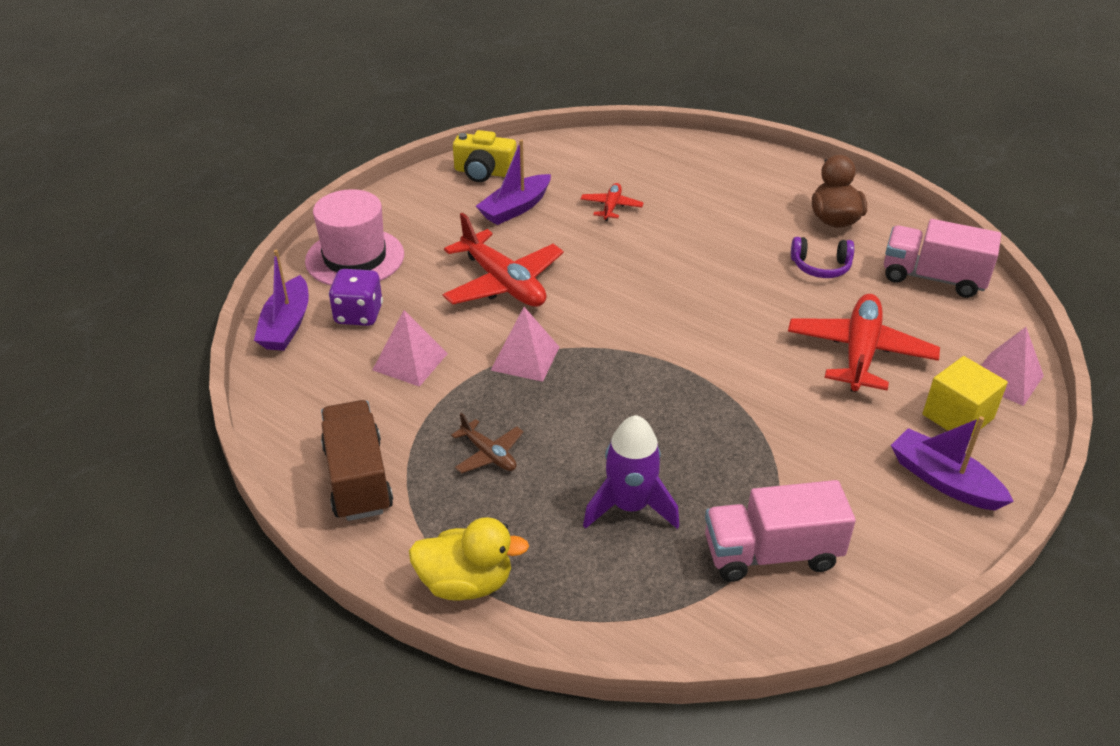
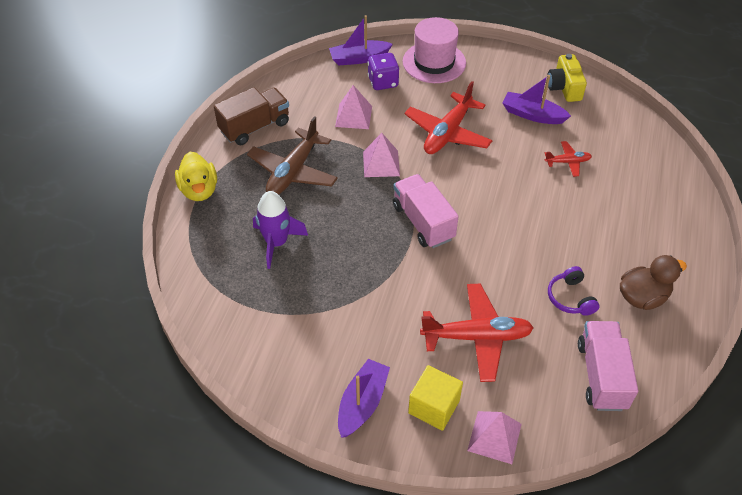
camera: 70 degrees right, 10 degrees up
(488, 454) = (293, 171): brown plane -> brown plane, size x1.99
(771, 553) = (263, 317): pink truck -> pink truck (423, 222)

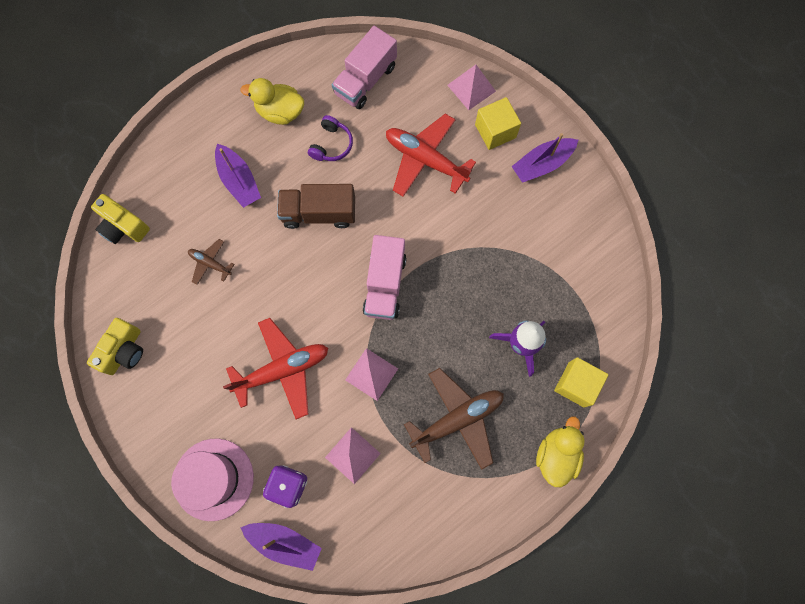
camera: 145 degrees left, 25 degrees up
(210, 241) = (576, 384): none -> yellow cube
(255, 127) = (458, 508): brown truck -> brown truck (319, 213)
(532, 115) = (186, 337): purple boat -> purple boat (239, 181)
(567, 162) = (210, 263): red plane -> brown plane
(642, 297) = (280, 112): brown duck -> yellow duck
(655, 148) = (123, 226): none -> yellow camera

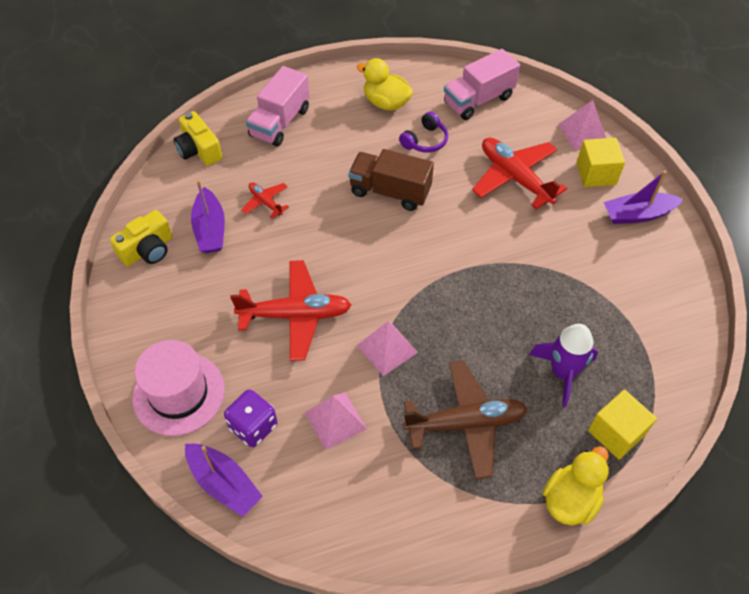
camera: 20 degrees right, 20 degrees down
(210, 263) = (266, 202): brown plane -> red plane
(239, 181) = (323, 145): purple boat -> purple boat (210, 229)
(385, 284) = (433, 271): pink truck -> pink truck (280, 122)

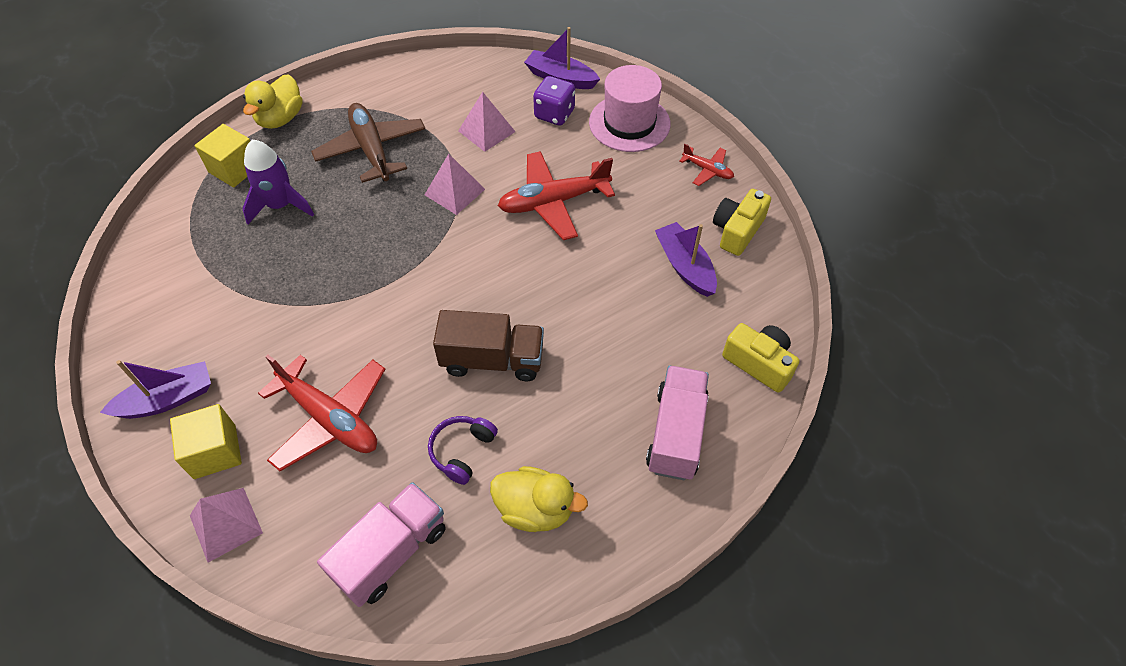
camera: 165 degrees right, 0 degrees up
(266, 202) = (639, 311): red plane -> red plane (707, 170)
(465, 423) = (372, 150): brown plane -> brown plane turned 90 degrees clockwise

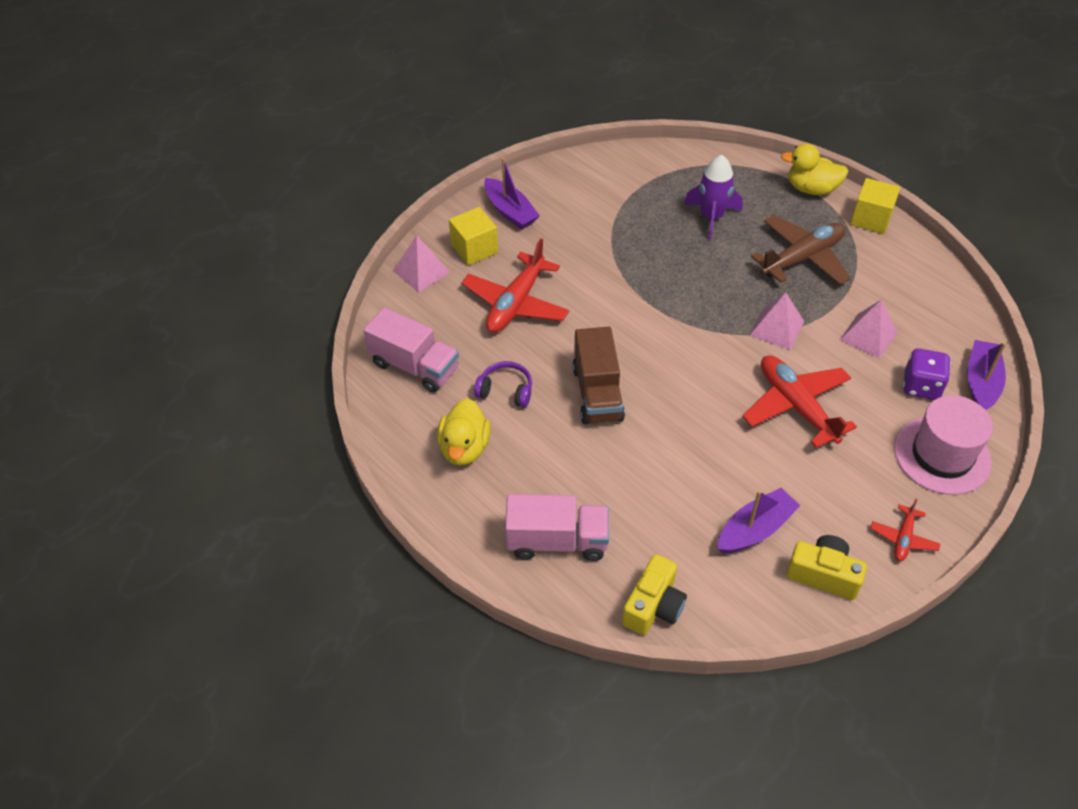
camera: 80 degrees right, 5 degrees down
(235, 169) = (739, 179): yellow cube -> yellow cube (871, 219)

